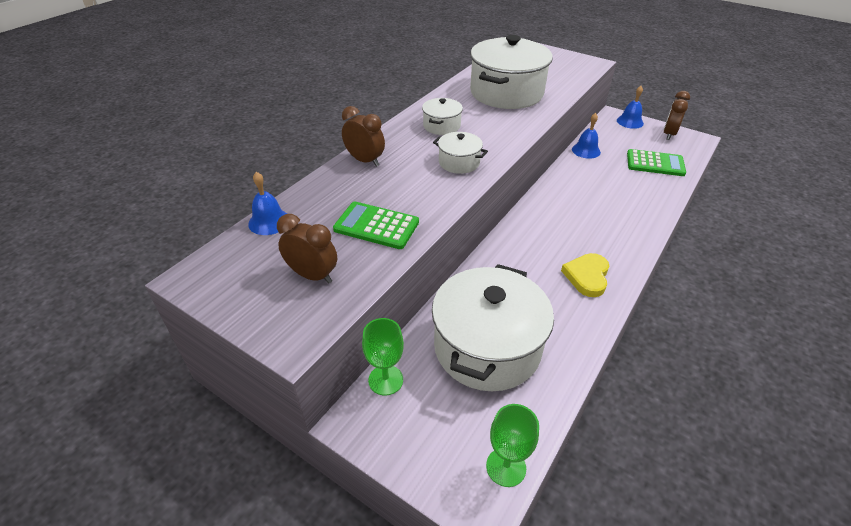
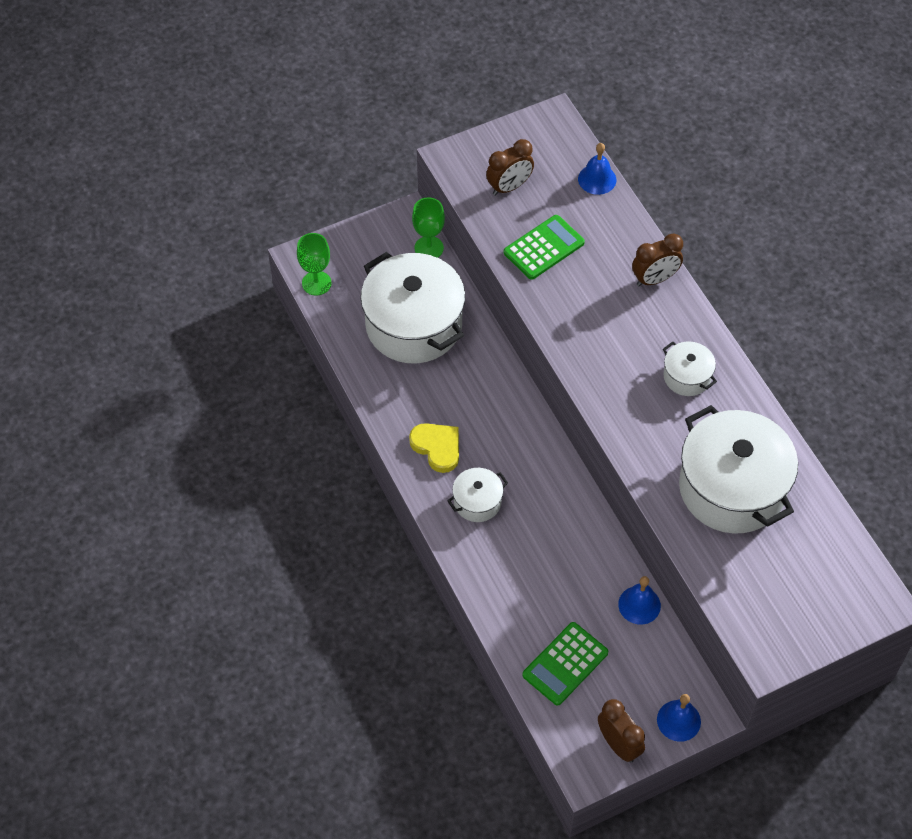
camera: 120 degrees right, 15 degrees up
(459, 162) = (603, 355): white pot -> white pot (477, 502)

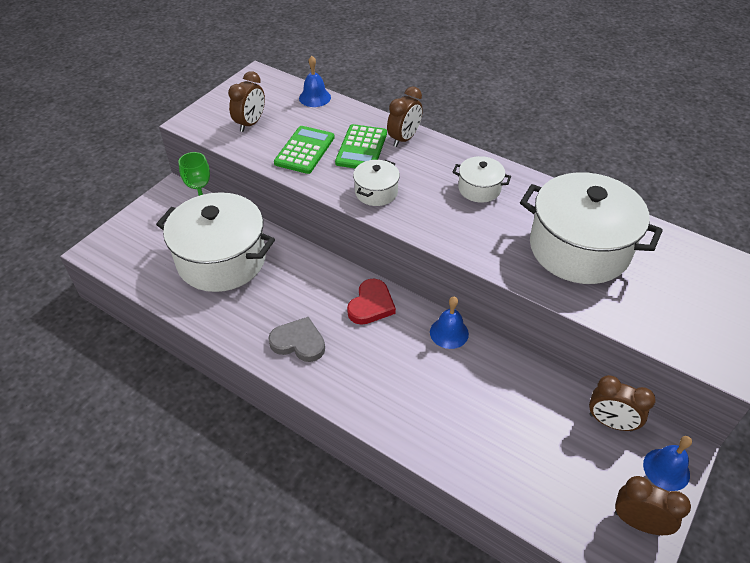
camera: 30 degrees left, 10 degrees down
(316, 283) = (118, 263): green goblet -> none
(437, 447) = (298, 342): yellow heart -> grey heart
(477, 502) = (362, 370): white pot -> white pot (376, 192)
(526, 442) = (371, 305): none -> red heart
(565, 664) = (536, 472): green calculator -> green calculator (361, 148)
(639, 605) = (555, 387): blue bell -> blue bell (449, 333)
(663, 659) = (610, 422): none -> brown clock

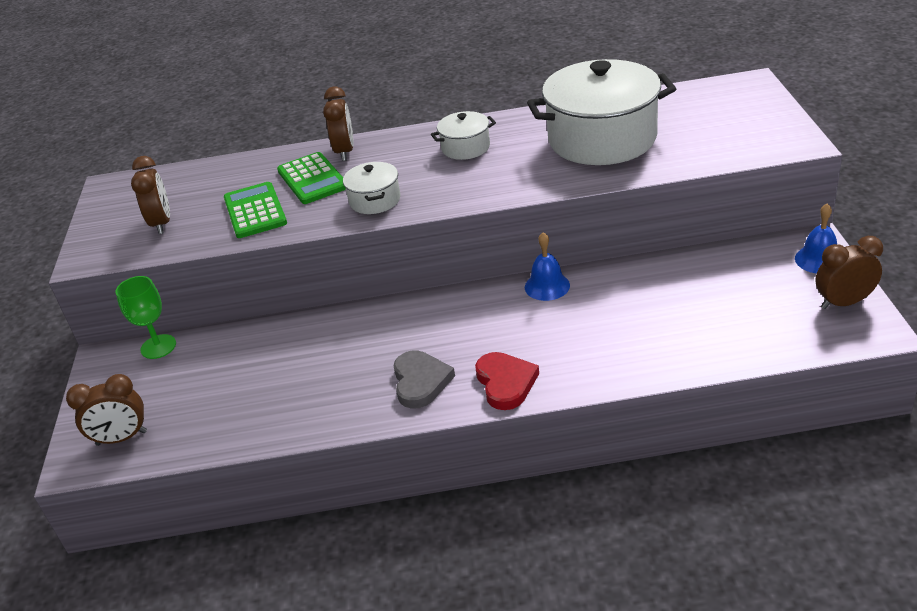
camera: 35 degrees left, 10 degrees down
(221, 260) = (247, 375): white pot -> none
(298, 342) = (420, 382): grey heart -> grey heart turned 105 degrees clockwise
(315, 97) = (204, 169): blue bell -> none
(371, 305) = (451, 312): red heart -> red heart (505, 383)
(610, 422) = (746, 258): brown clock -> brown clock (121, 438)

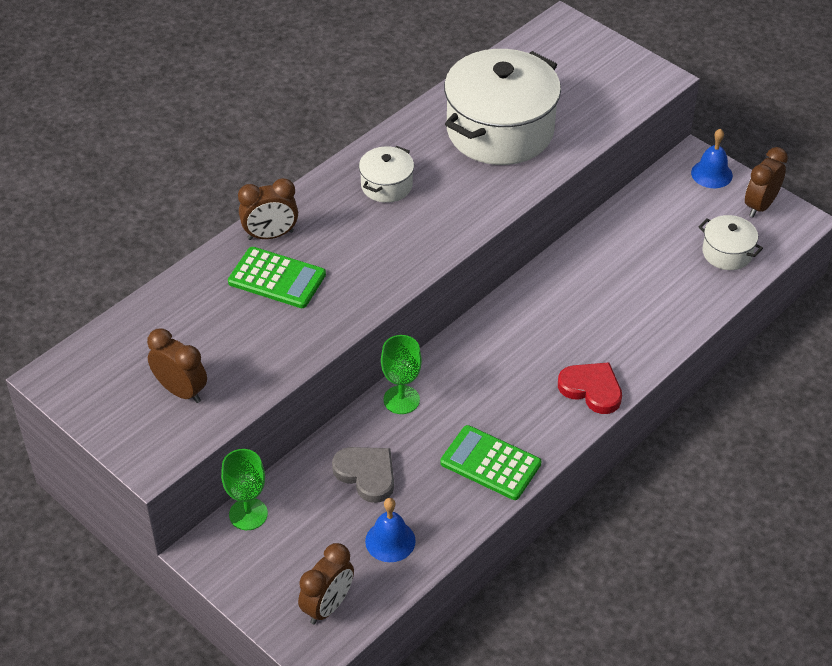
camera: 45 degrees left, 10 degrees up
(255, 211) = (263, 336): green calculator -> green calculator (490, 463)
(344, 151) = (270, 235): brown clock -> brown clock turned 120 degrees clockwise
(350, 320) = (401, 400): none -> green goblet
(375, 200) = (368, 275): white pot -> white pot (727, 253)
(420, 382) = (525, 422): grey heart -> grey heart (366, 474)
(547, 286) = (534, 289): blue bell -> blue bell (390, 541)

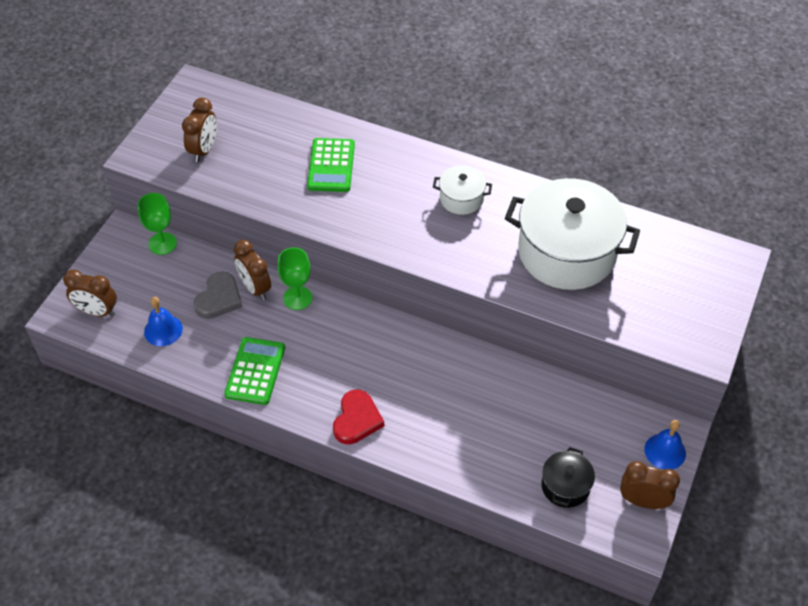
camera: 70 degrees right, 5 degrees up
(270, 235) = (374, 148): brown clock -> brown clock (255, 288)
(727, 253) = (565, 486): white pot -> black pot

